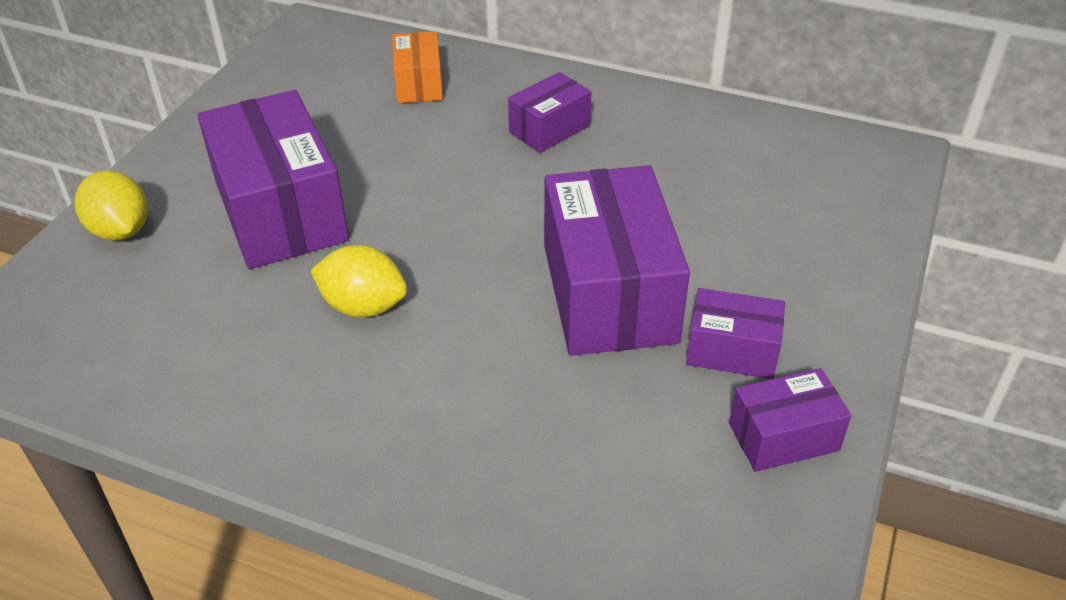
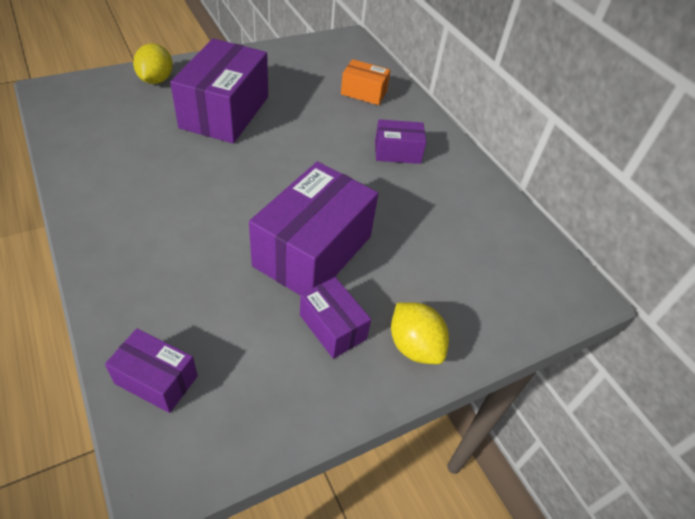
camera: 35 degrees right, 5 degrees up
(363, 306) = (199, 176): yellow lemon -> yellow lemon (414, 346)
(419, 83) = (364, 92): orange box -> orange box turned 75 degrees clockwise
(783, 436) = (295, 392): purple box -> purple box (156, 380)

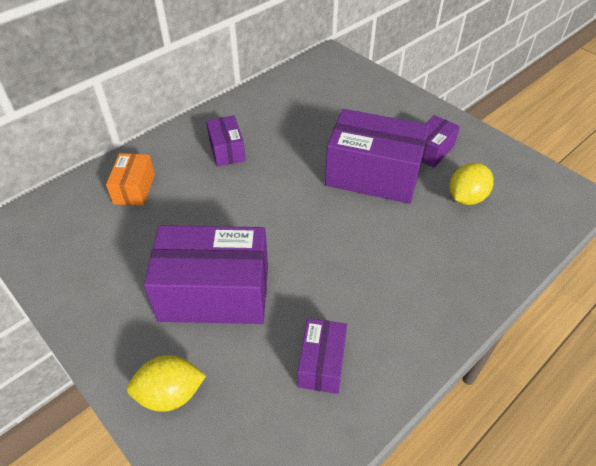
camera: 100 degrees left, 0 degrees up
(156, 380) = (532, 221): purple box -> purple box (321, 363)
(414, 346) = (419, 115): yellow lemon -> yellow lemon (466, 198)

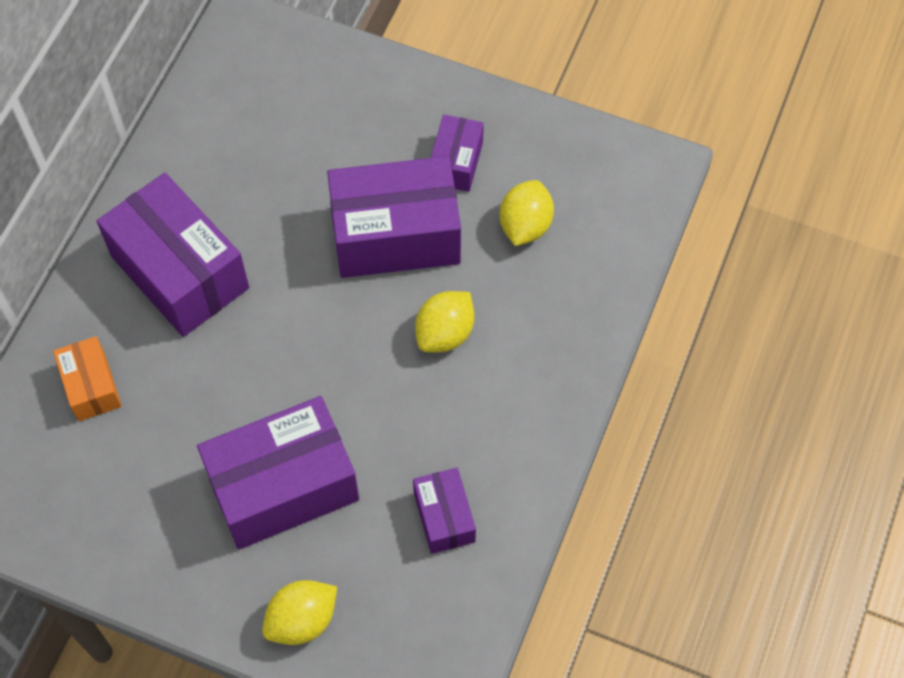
camera: 25 degrees left, 15 degrees up
(227, 150) = (180, 272): purple box -> purple box, size x1.94
(380, 240) = (445, 333): none -> yellow lemon

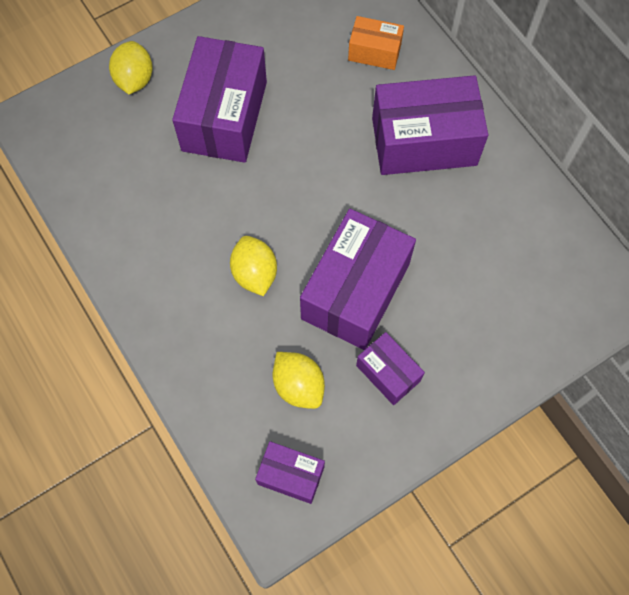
camera: 125 degrees right, 5 degrees up
(444, 517) = (130, 191): purple box -> purple box (291, 475)

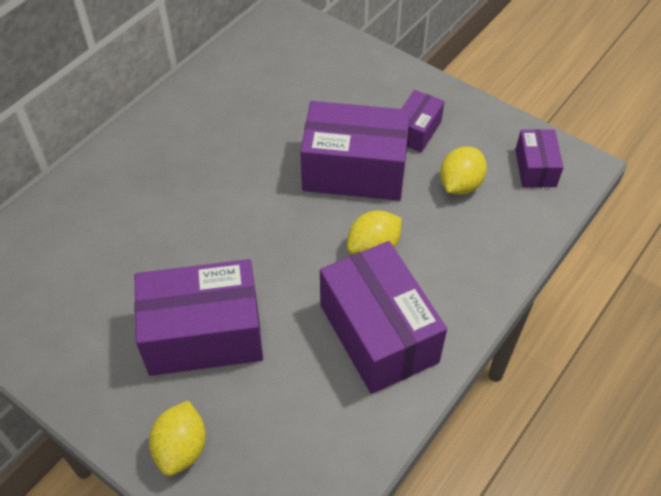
camera: 110 degrees left, 15 degrees down
(135, 79) = (181, 448): yellow lemon -> yellow lemon turned 60 degrees counterclockwise
(374, 52) = (82, 225): orange box -> none
(424, 141) = (180, 161): purple box -> purple box (378, 333)

